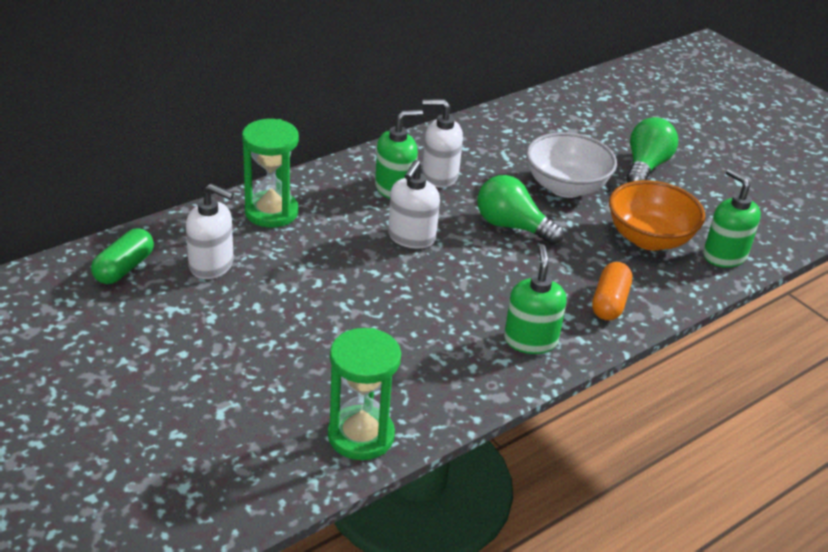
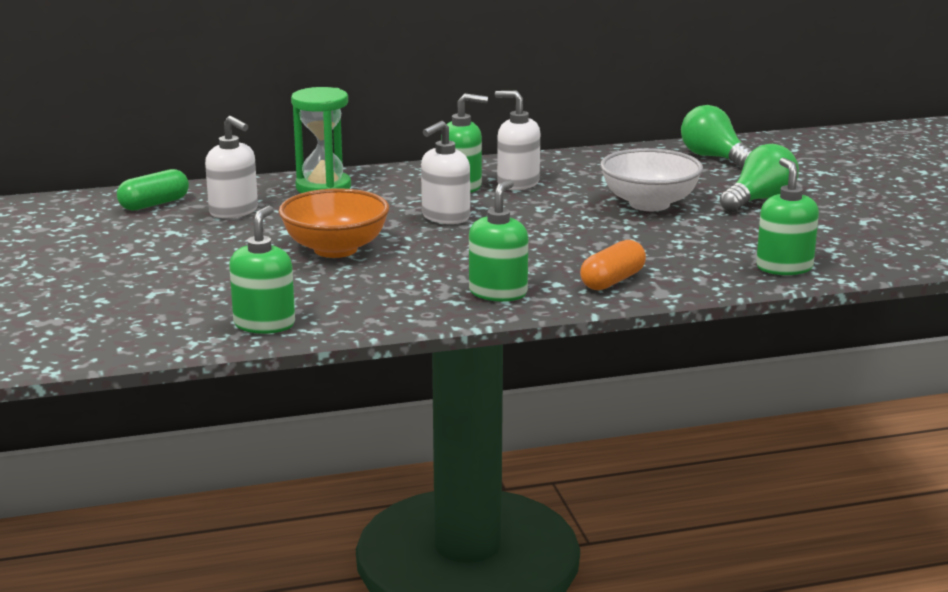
camera: 25 degrees right, 15 degrees down
(361, 436) = (264, 324): green hourglass -> green soap dispenser
(512, 226) = (560, 222): green light bulb -> green light bulb (714, 158)
(649, 238) = (707, 246): orange bowl -> orange bowl (335, 249)

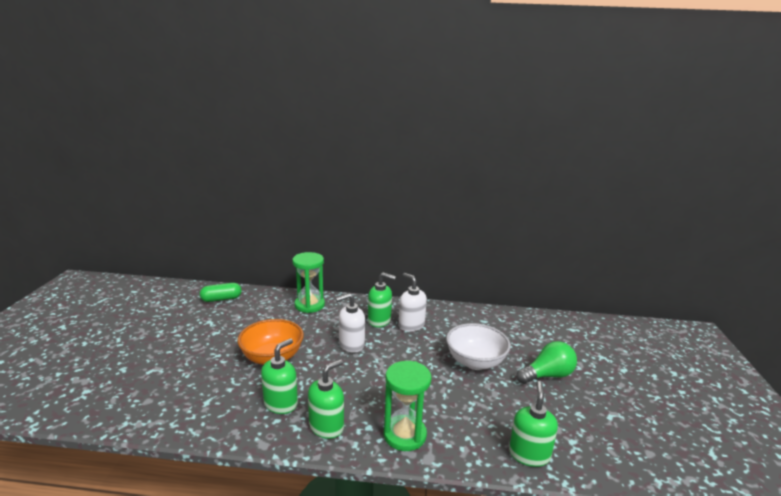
camera: 20 degrees right, 0 degrees up
(234, 211) = (251, 313): white soap dispenser -> none
(264, 324) = (175, 417): green soap dispenser -> green soap dispenser (281, 403)
(612, 281) = (404, 435): orange capsule -> green hourglass
(714, 158) = (539, 329): green light bulb -> none

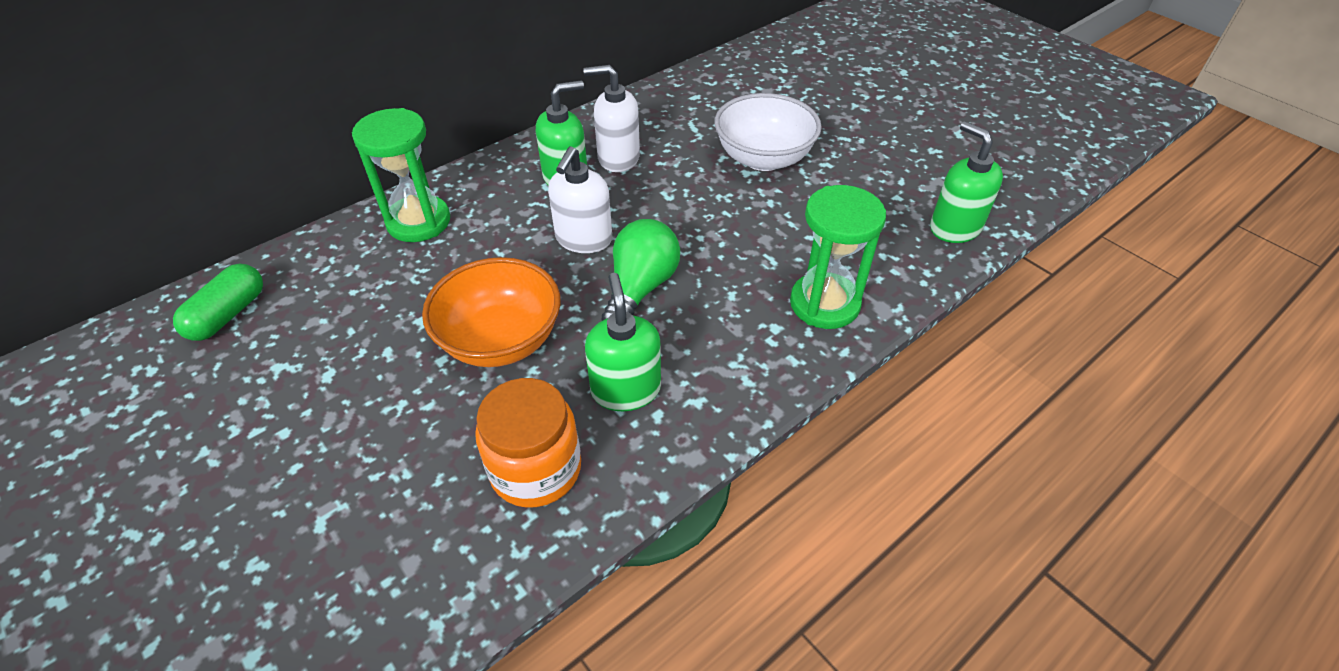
camera: 45 degrees left, 25 degrees up
(216, 404) = (536, 469): none -> orange jar
(326, 426) = (730, 367): green soap dispenser -> none
(547, 375) = (852, 125): green light bulb -> green light bulb (640, 288)

